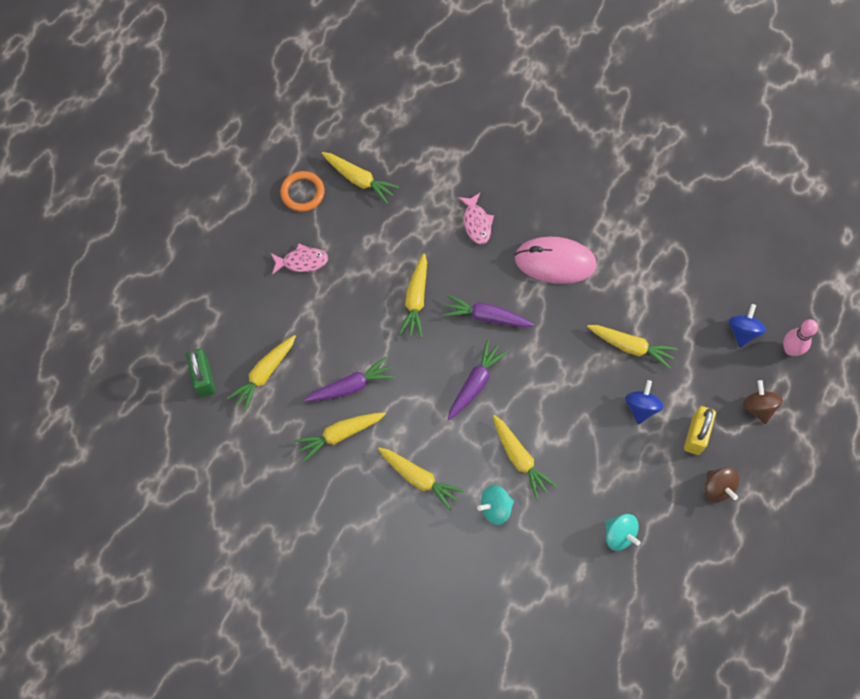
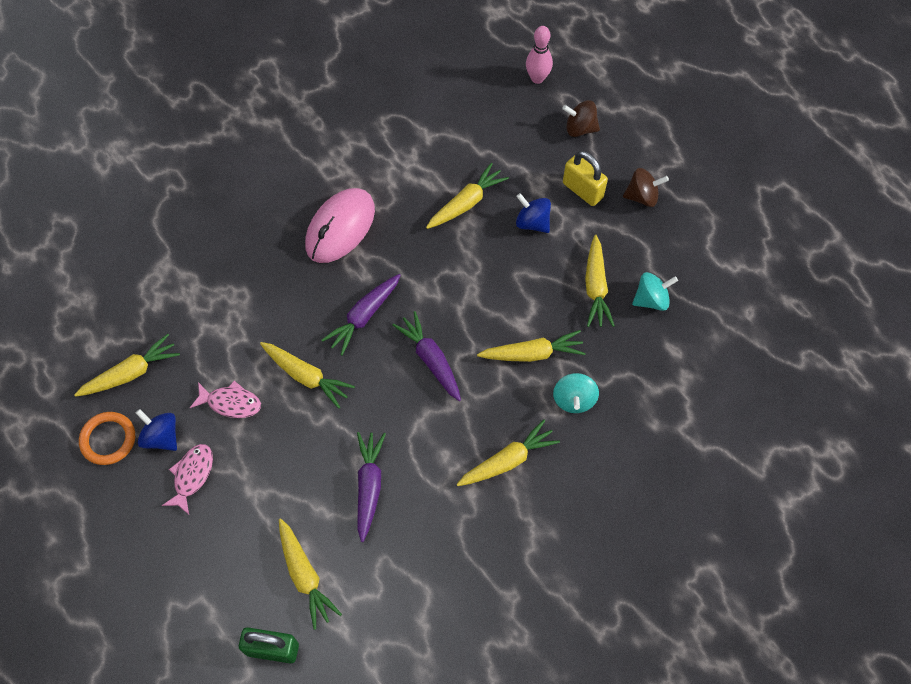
camera: 65 degrees left, 5 degrees down
(340, 434) = (419, 521): yellow carrot -> yellow carrot (595, 287)
(476, 223) = (254, 279): pink fish -> pink fish (231, 403)
(743, 331) = (500, 106): blue spinning top -> blue spinning top (161, 437)

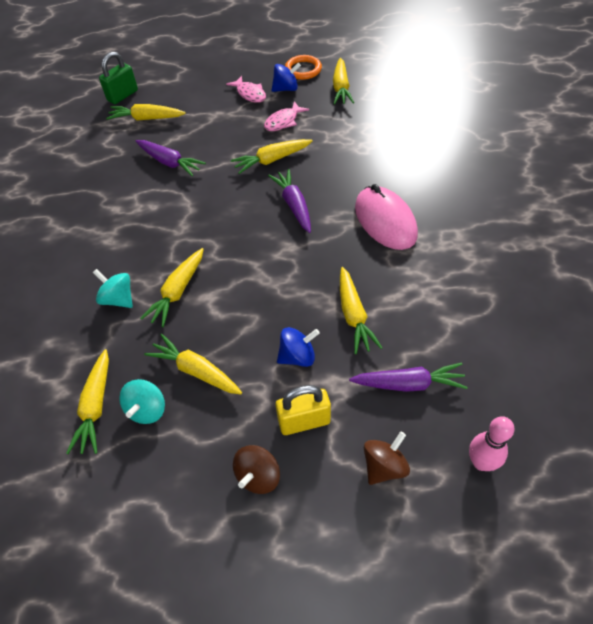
camera: 125 degrees right, 10 degrees down
(430, 359) = (227, 228): purple carrot -> purple carrot (409, 384)
(508, 460) = (116, 237): yellow carrot -> yellow carrot (96, 407)

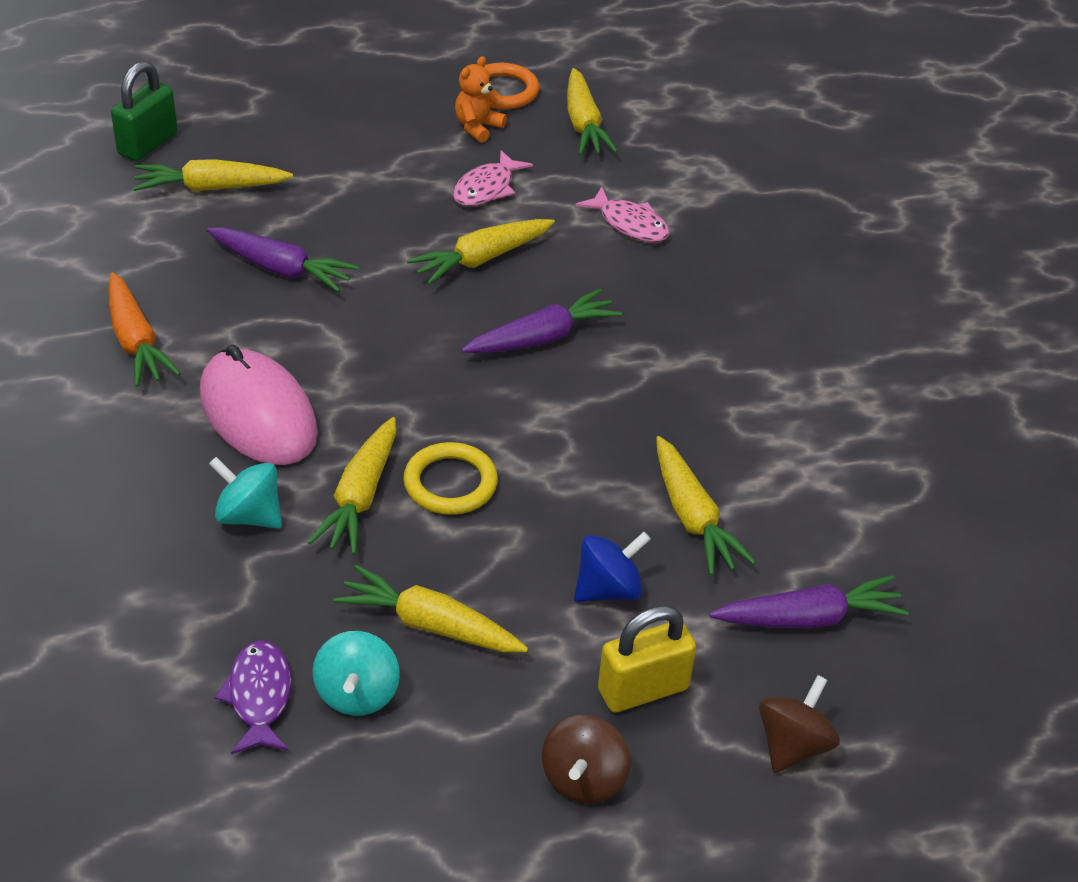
camera: 15 degrees left, 10 degrees down
(89, 199) = (136, 341): none -> orange carrot
(96, 407) = (259, 696): yellow carrot -> purple fish
(226, 287) = (450, 483): none -> yellow ring
(250, 94) = (408, 138): pink fish -> pink fish (630, 224)
(286, 89) = (477, 127): blue spinning top -> orange teddy bear
(294, 205) = (542, 338): purple carrot -> purple carrot turned 90 degrees clockwise
(385, 221) = (715, 358): pink mouse -> pink mouse (258, 414)
(481, 462) = (948, 726): pink bowling pin -> none

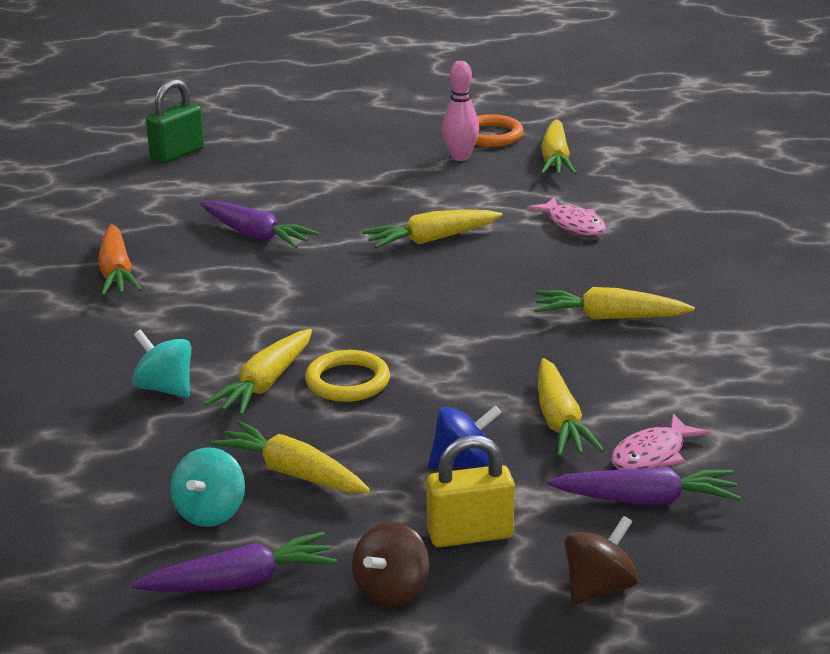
camera: 15 degrees right, 15 degrees down
(210, 188) = (217, 183): yellow carrot -> yellow carrot (609, 317)
(258, 414) = (199, 325): pink mouse -> none
(259, 696) = (125, 506): purple fish -> none
(477, 127) = (460, 157): orange teddy bear -> pink bowling pin
(486, 188) = (453, 195): pink fish -> pink fish (652, 455)
(542, 338) = (466, 293): purple carrot -> purple carrot (240, 582)

